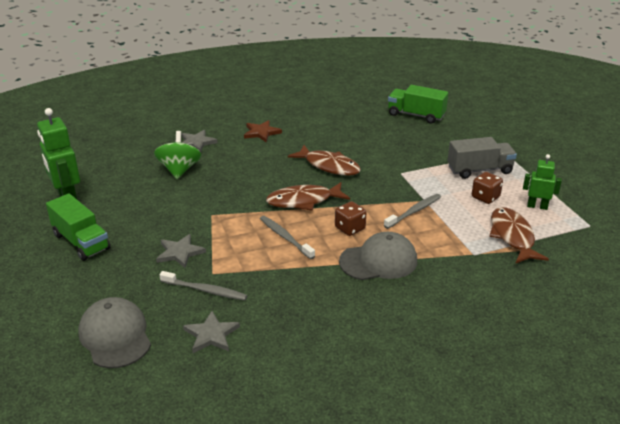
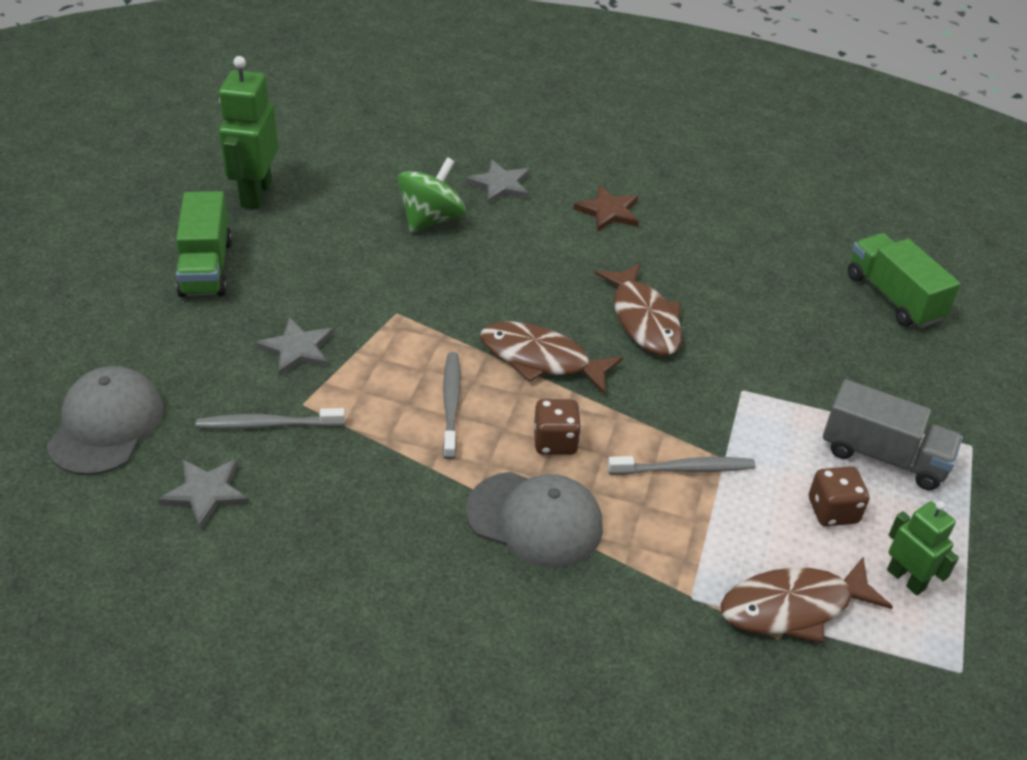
camera: 35 degrees right, 10 degrees up
(205, 290) = (267, 424): grey toothbrush -> grey toothbrush turned 120 degrees clockwise
(512, 236) = (794, 607): brown fish -> brown fish turned 135 degrees counterclockwise

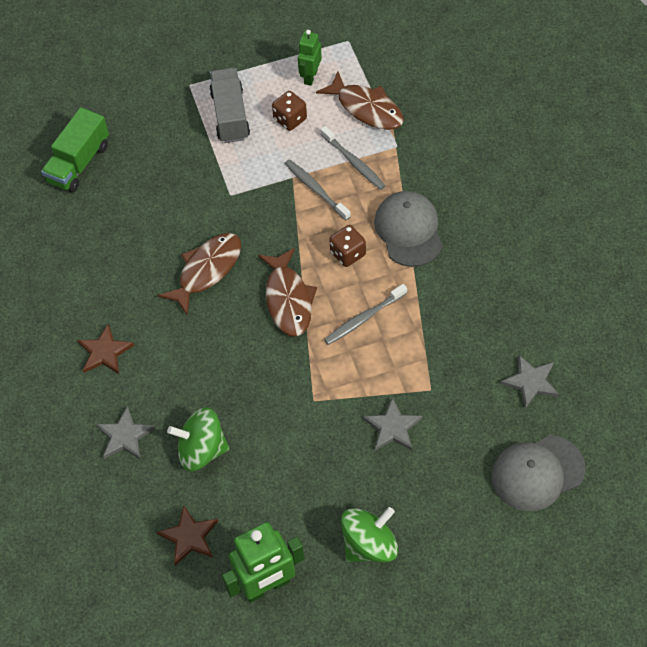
camera: 120 degrees left, 15 degrees up
(206, 267) = (369, 545): green truck -> green spinning top
(267, 424) = (461, 394): grey toothbrush -> grey toothbrush (354, 162)
(356, 176) = (189, 537): none -> brown star

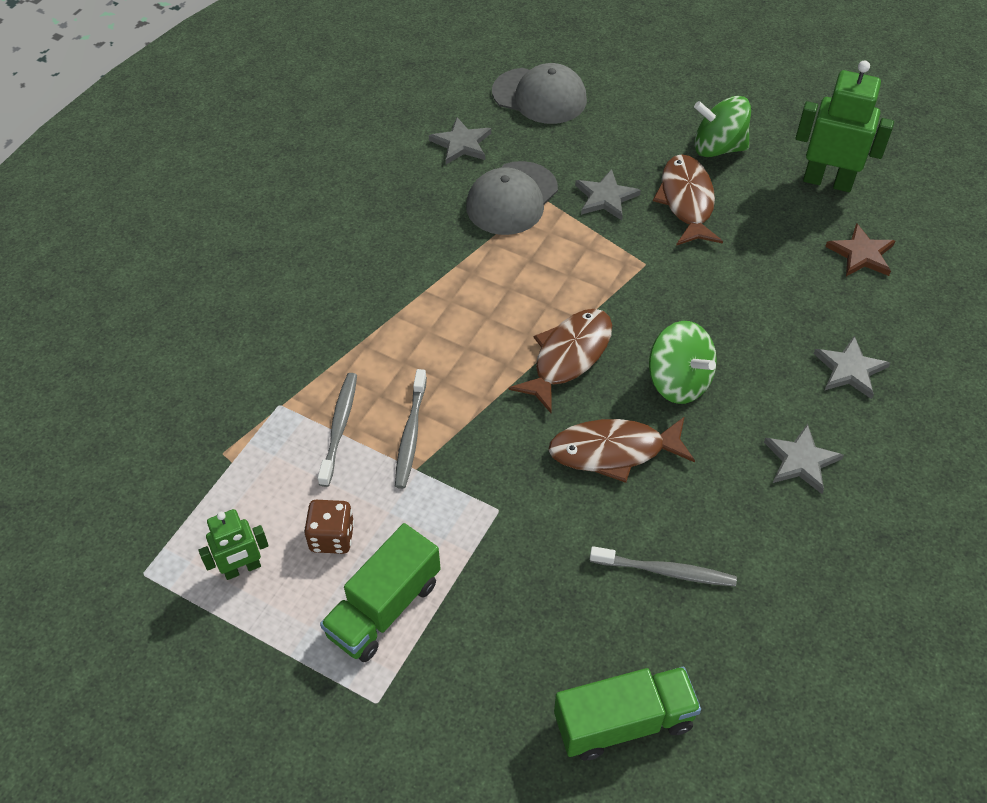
camera: 135 degrees left, 5 degrees down
(105, 352) = (801, 461): brown star -> grey star
(201, 450) = (787, 304): green spinning top -> green spinning top (678, 381)
(230, 115) = (384, 608): grey truck -> green truck
(348, 254) = (464, 349): brown dice -> none
(363, 318) = (524, 286): grey toothbrush -> grey toothbrush (666, 571)
(366, 108) = (246, 472): brown fish -> brown fish (687, 201)
(408, 230) = (385, 321): grey cap -> grey cap (512, 198)

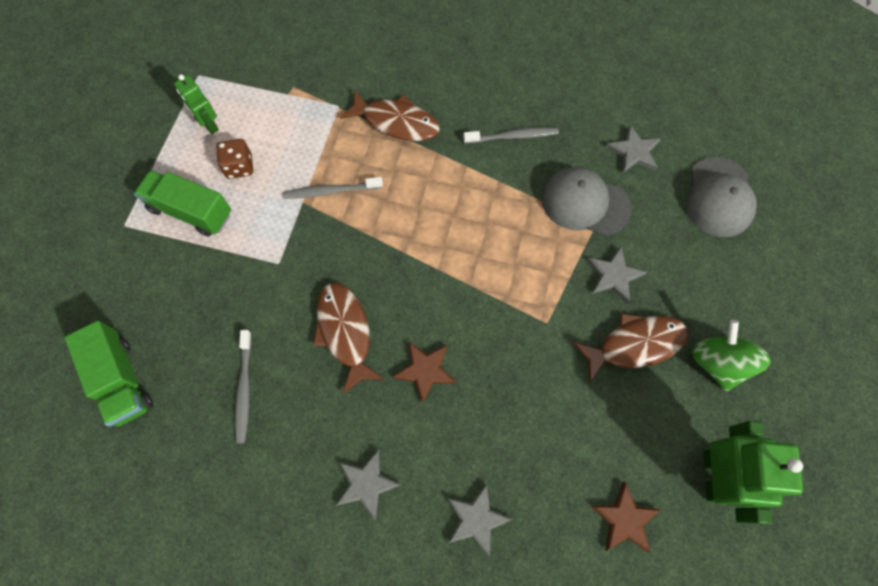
camera: 75 degrees right, 15 degrees up
(339, 427) = (328, 146): grey toothbrush -> grey toothbrush (513, 136)
(568, 357) = (428, 281): brown fish -> brown fish (396, 122)
(678, 381) = (425, 370): green spinning top -> brown star

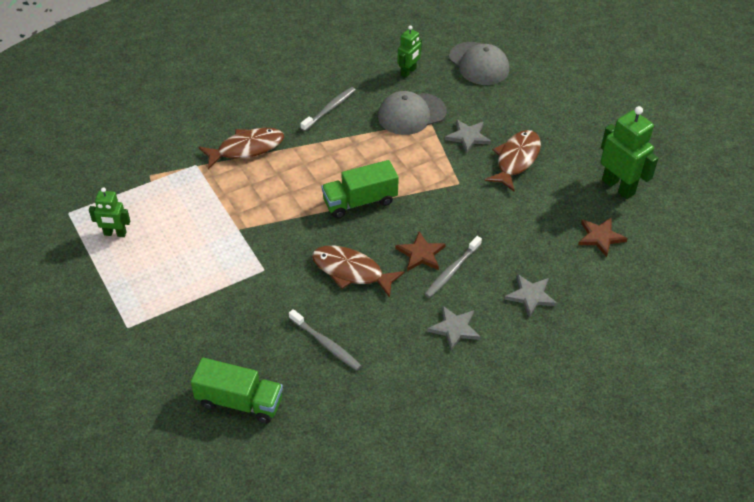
camera: 45 degrees left, 20 degrees down
(191, 211) = (167, 286): green truck -> green truck (360, 201)
(239, 167) = (169, 241): brown dice -> none
(331, 191) = (250, 211): grey toothbrush -> grey toothbrush (452, 271)
(634, 152) = (408, 72): grey star -> green robot
(717, 363) = (564, 138): green spinning top -> none

